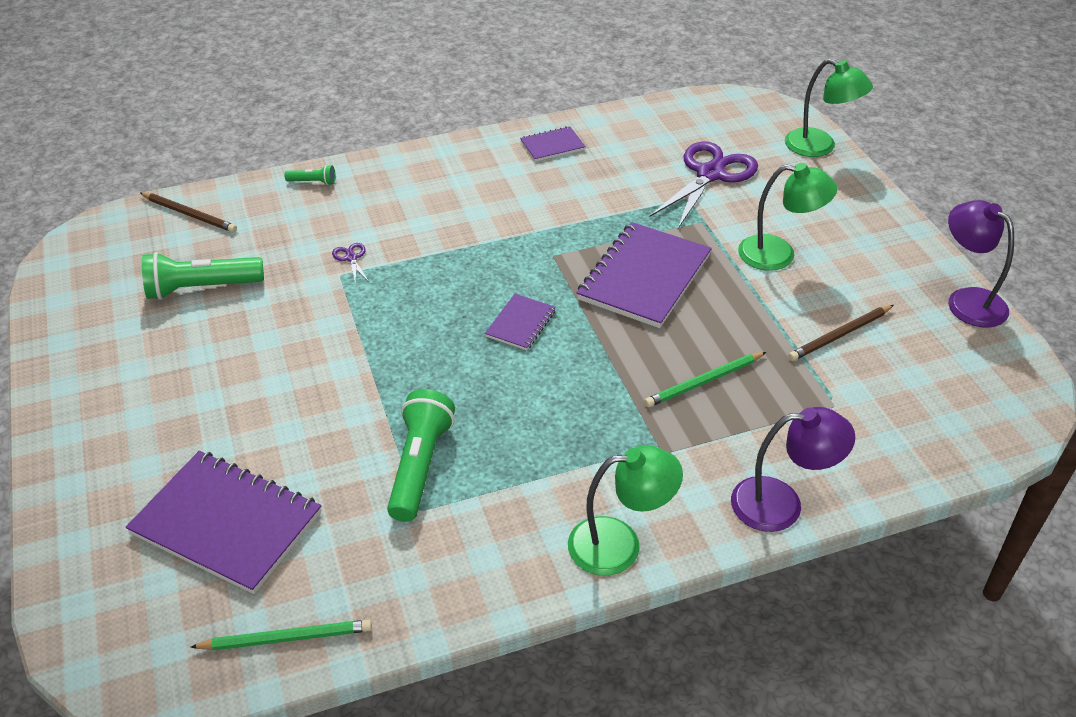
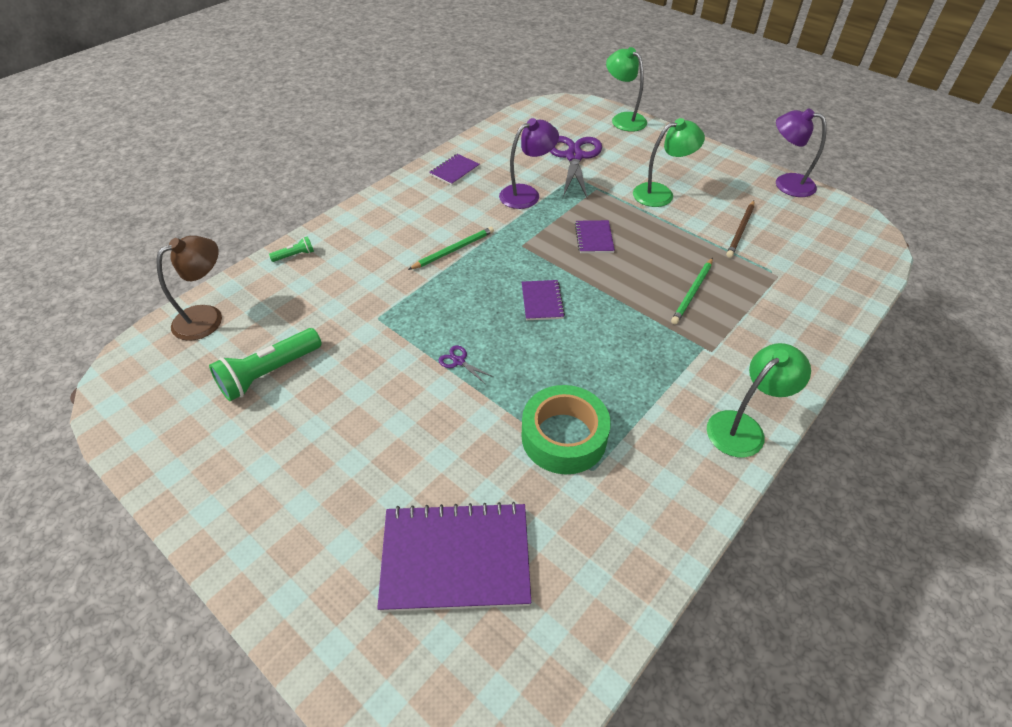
camera: 30 degrees left, 5 degrees up
(190, 214) = (207, 317): brown pencil -> brown lamp
(286, 638) = (585, 627): green pencil -> green pencil (453, 250)
(351, 258) = (375, 302): purple scissors -> purple scissors (459, 361)
(420, 466) = (564, 437): green flashlight -> green tape
(644, 277) = (594, 238): purple notebook -> purple notebook, size x0.50
(781, 504) = (808, 352): purple lamp -> purple lamp (527, 194)
(820, 147) = (623, 119): green lamp -> green lamp turned 135 degrees counterclockwise

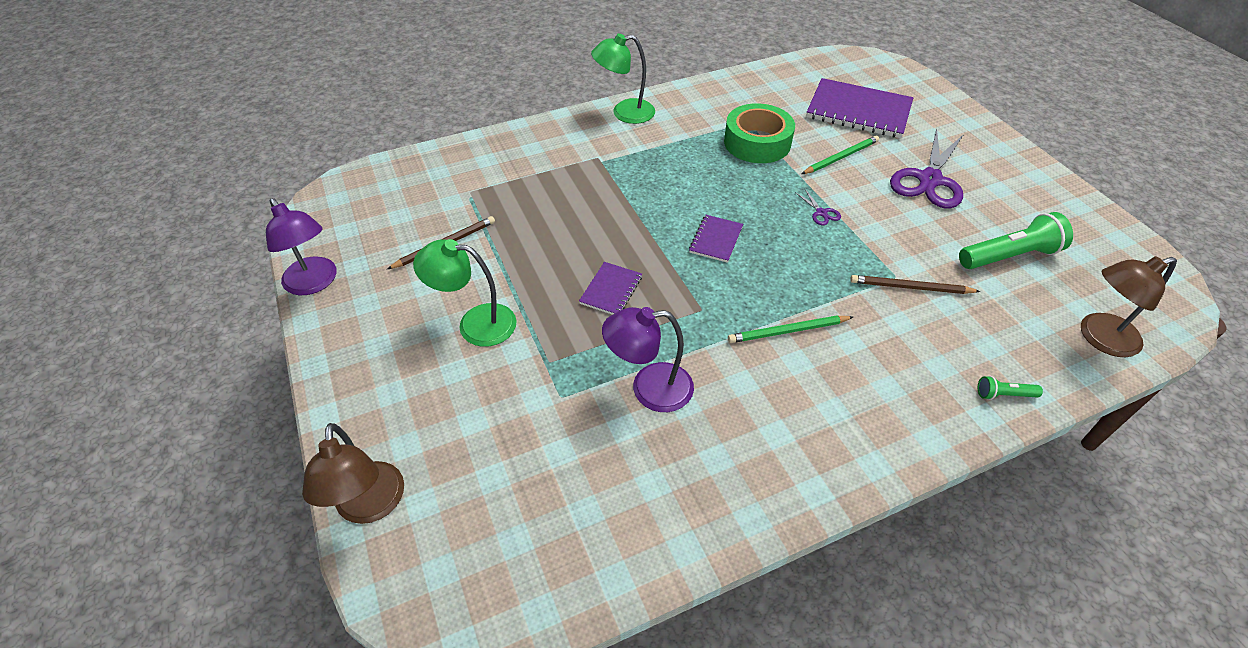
camera: 155 degrees left, 0 degrees up
(364, 312) = (910, 287): none -> brown pencil
(454, 171) = (736, 484): purple notebook -> none
(574, 157) = (529, 440): purple scissors -> purple scissors (929, 180)
(623, 119) = (370, 506): green lamp -> brown lamp
(692, 292) = (565, 202): green pencil -> green pencil (841, 157)

